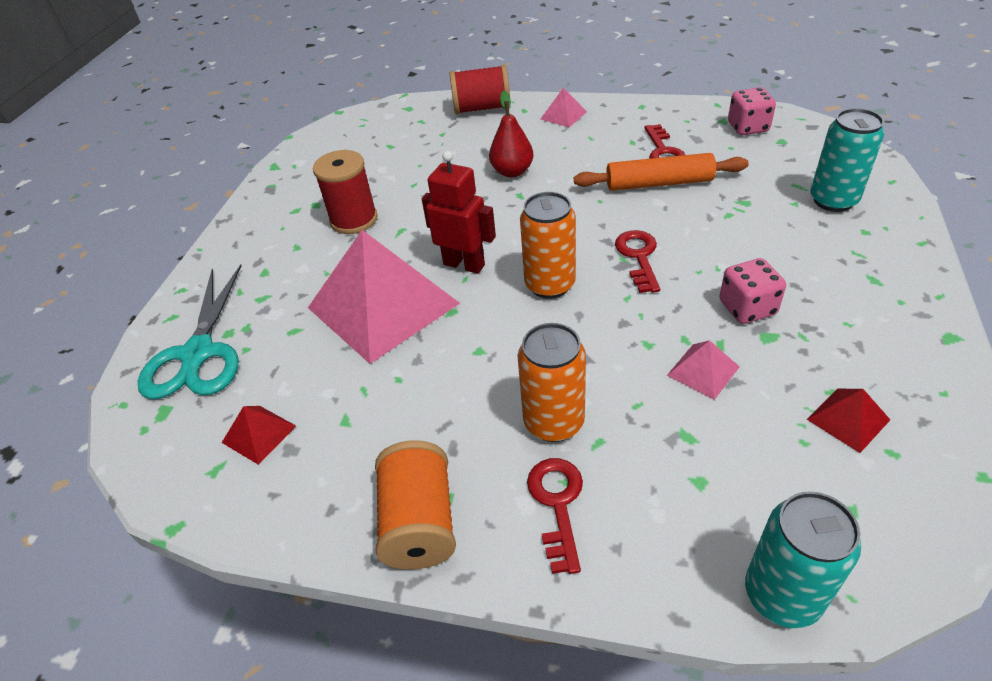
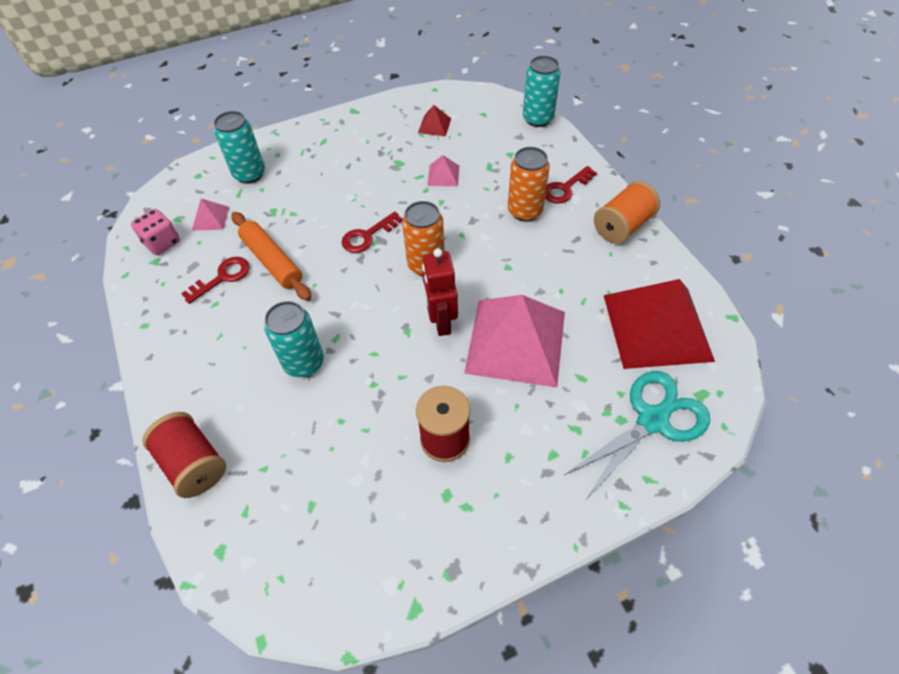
camera: 130 degrees left, 10 degrees up
(259, 434) = (657, 327): red pyramid -> red pyramid, size x2.43
(512, 171) = (304, 363): red pear -> turquoise can
(563, 115) = (184, 378): pink pyramid -> pink pyramid (210, 218)
(747, 308) = (382, 176): pink dice -> none

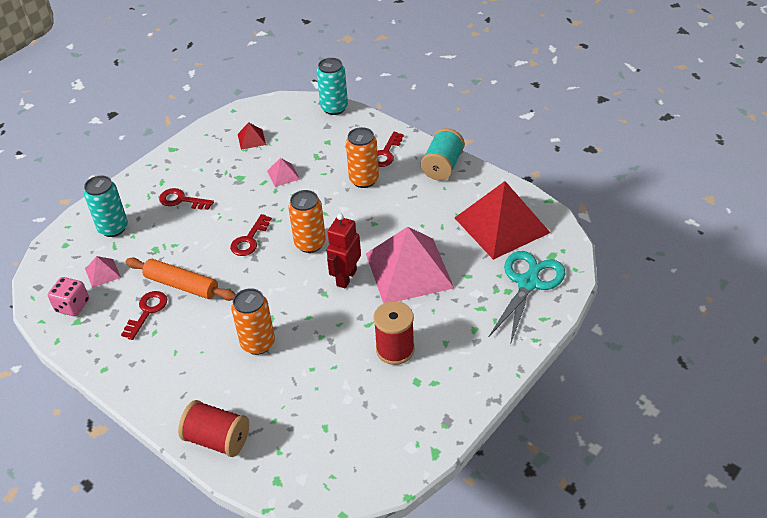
camera: 25 degrees left, 10 degrees down
(304, 363) = (258, 343): turquoise can -> orange can
(329, 168) = (182, 200): none -> red key
(441, 322) = (346, 278): red robot -> red robot turned 60 degrees clockwise
(622, 226) = (442, 166): orange spool -> turquoise spool

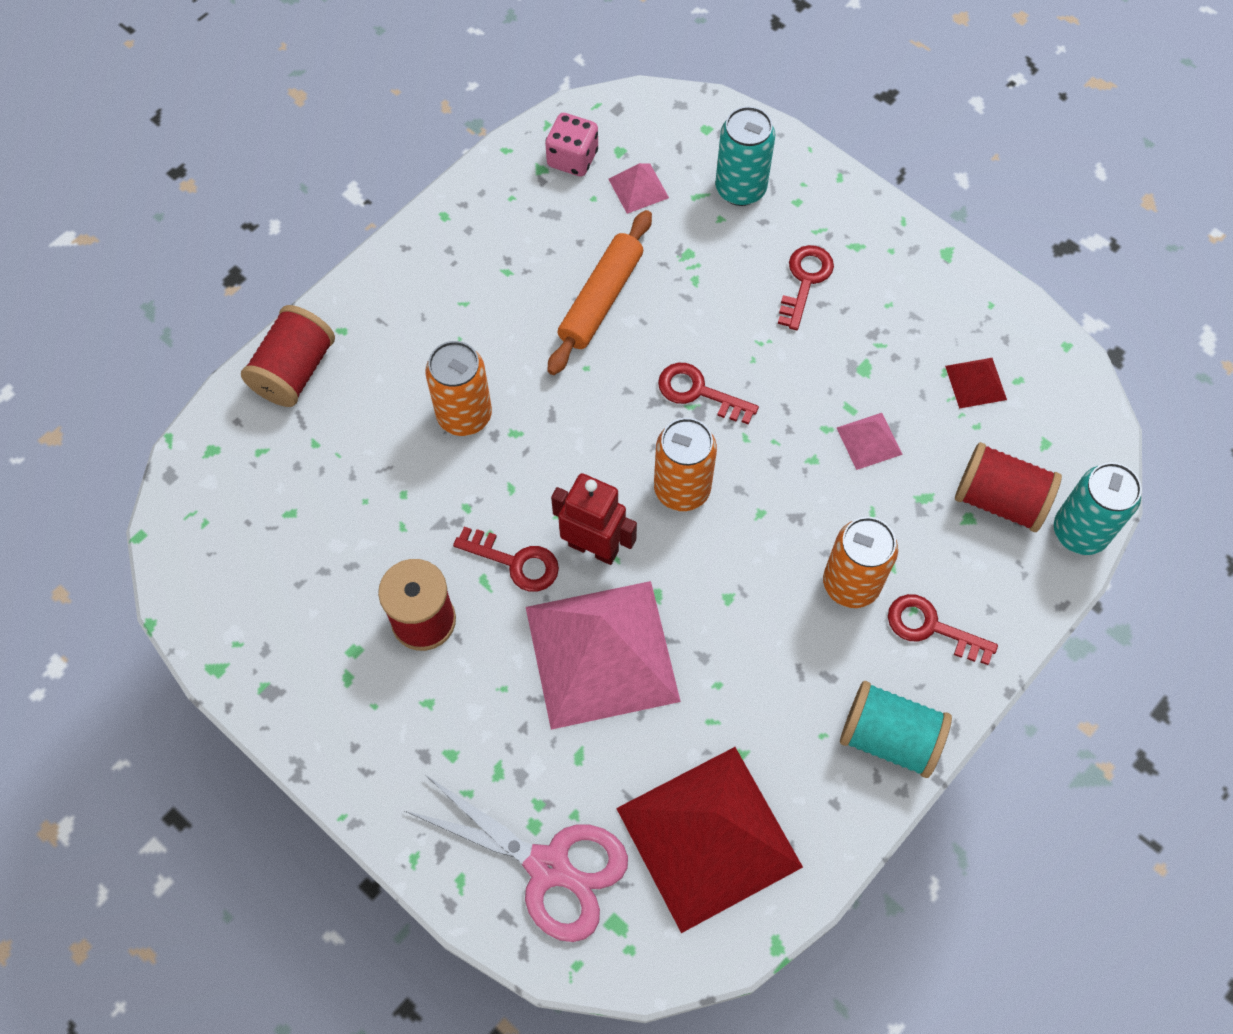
camera: 90 degrees right, 20 degrees up
(147, 312) = (549, 257): red key -> red key (515, 562)
(317, 132) = (1000, 500): none -> red spool
(528, 283) = (548, 866): turquoise scissors -> pink scissors

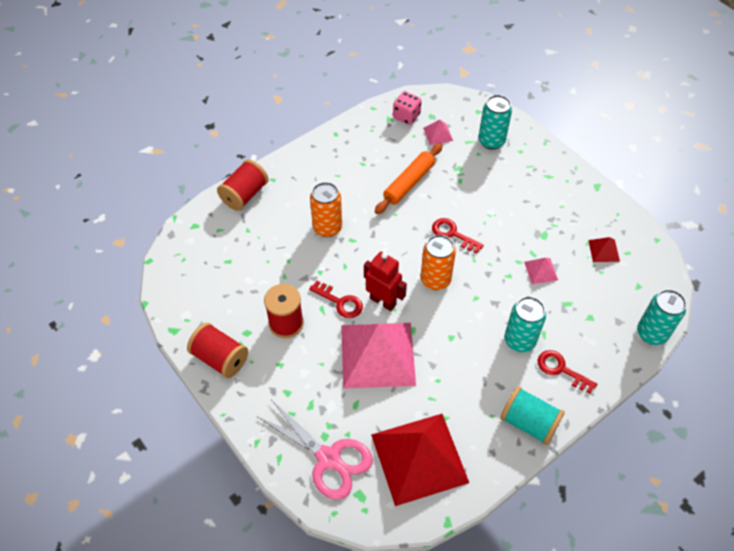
camera: 10 degrees right, 10 degrees down
(805, 281) = (518, 189): red key -> none
(851, 584) = (519, 340): orange can -> turquoise can
(1000, 500) = (609, 310): red spool -> red spool (220, 358)

